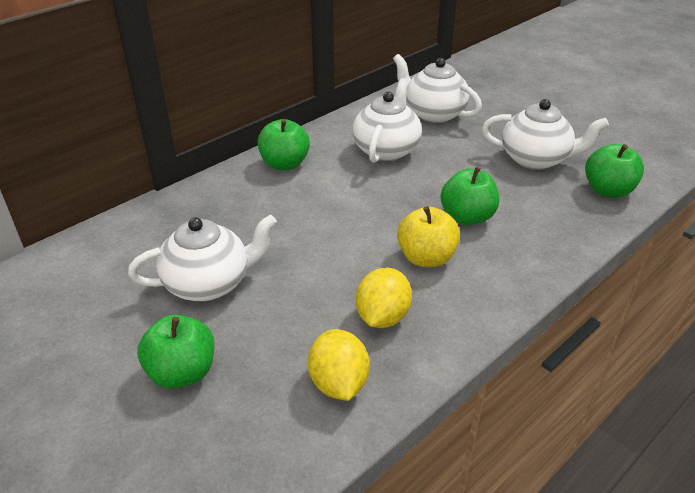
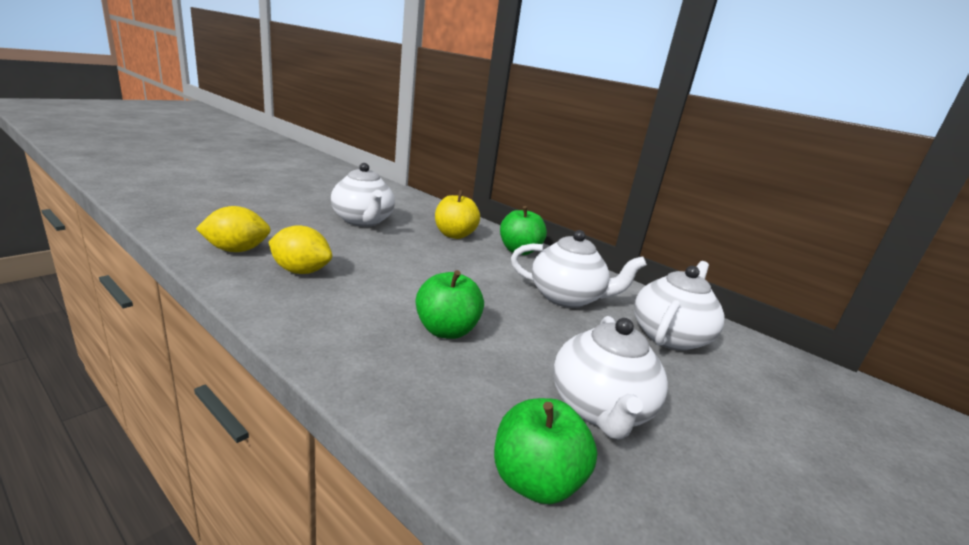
camera: 80 degrees right, 15 degrees down
(182, 372) = (280, 212): green apple -> none
(426, 258) = (376, 298): yellow apple -> yellow apple (454, 235)

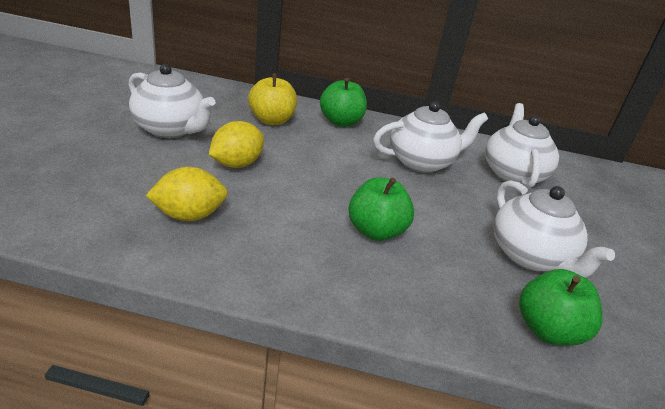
camera: 30 degrees left, 10 degrees up
(236, 250) = (92, 213): yellow lemon -> yellow lemon (236, 164)

